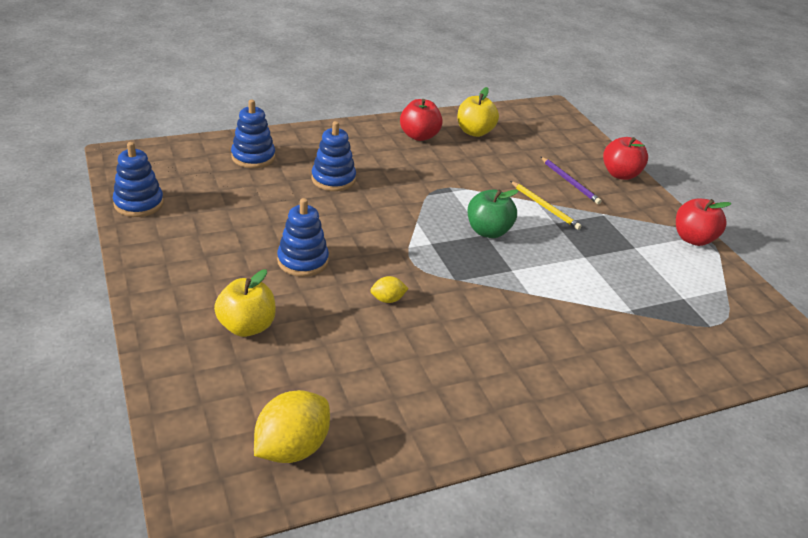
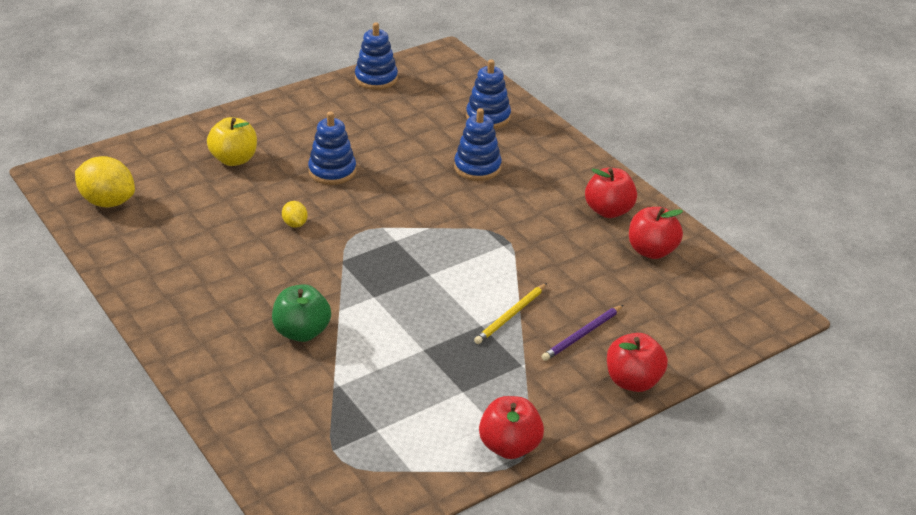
camera: 80 degrees right, 0 degrees up
(474, 132) = (652, 251): yellow apple -> red apple
(488, 231) = (437, 276): green apple -> green apple (302, 332)

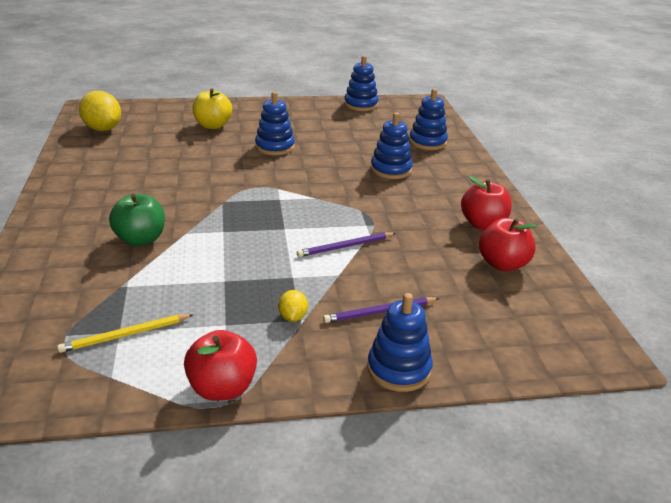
camera: 25 degrees right, 5 degrees down
(295, 224) = (213, 170): yellow lemon -> yellow lemon (293, 317)
(503, 277) = (345, 247): none -> purple pencil
(510, 316) = (325, 277): yellow pencil -> yellow pencil (125, 335)
(633, 381) = (399, 369): red apple -> blue stacking toy

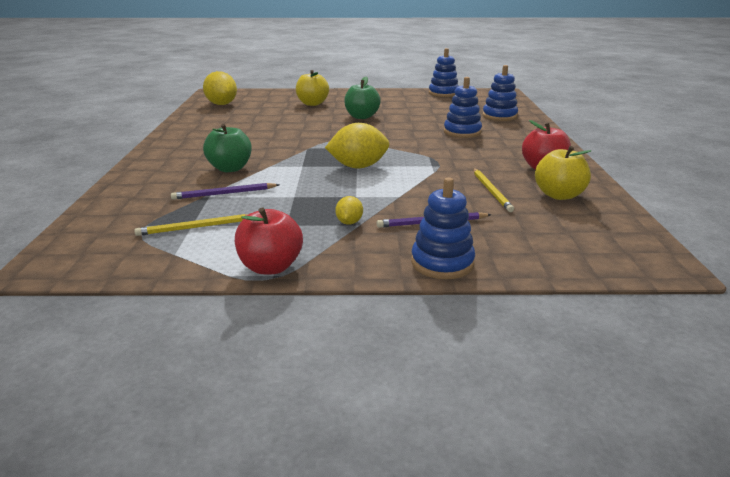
camera: 10 degrees right, 5 degrees down
(275, 147) = (361, 117): blue stacking toy -> green apple
(286, 230) = (358, 167): none -> yellow lemon
(345, 247) = (409, 179): purple pencil -> purple pencil (224, 194)
(434, 262) = (491, 191): none -> yellow pencil
(502, 264) = (558, 195): red apple -> yellow apple

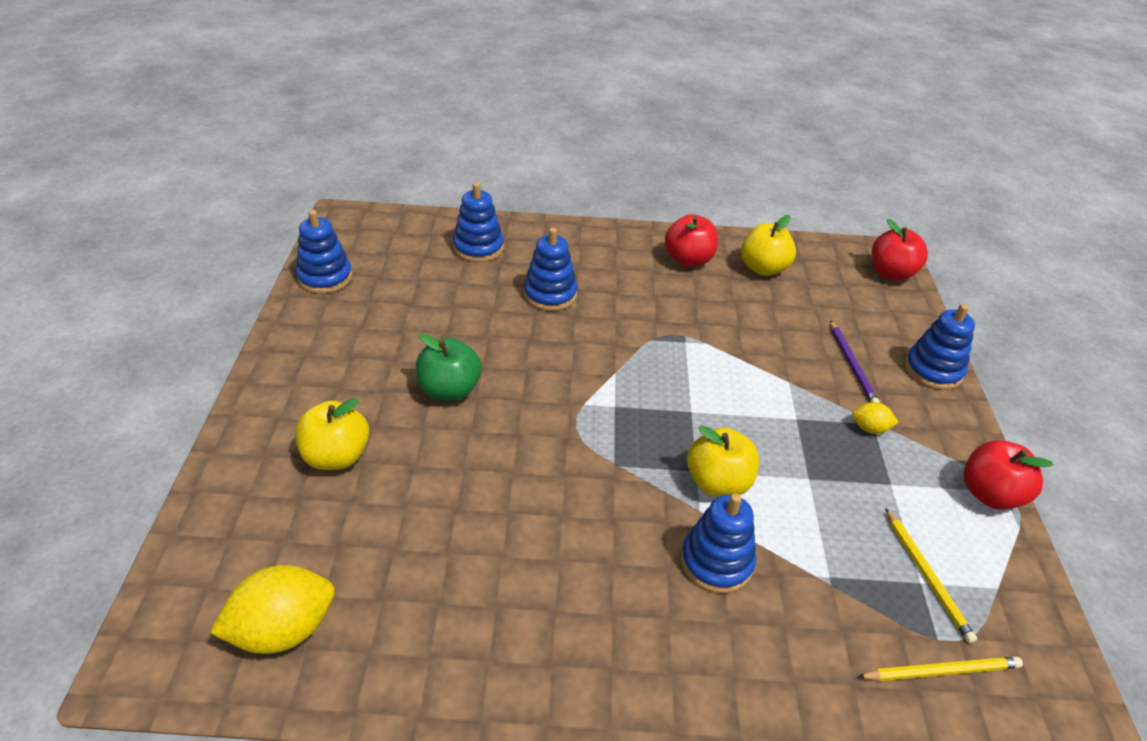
camera: 90 degrees left, 15 degrees up
(224, 194) = (816, 558): purple pencil -> none
(230, 168) = (716, 562): green apple -> blue stacking toy
(292, 171) = (718, 482): none -> yellow apple
(358, 167) = (695, 410): yellow lemon -> none
(491, 191) = (761, 309): yellow pencil -> yellow pencil (941, 671)
(617, 260) = (891, 273): none -> red apple

